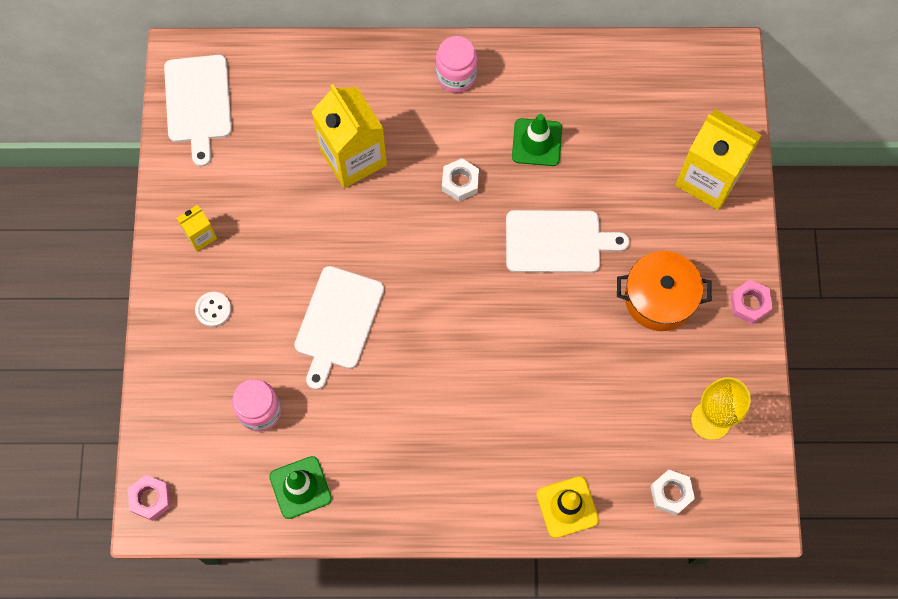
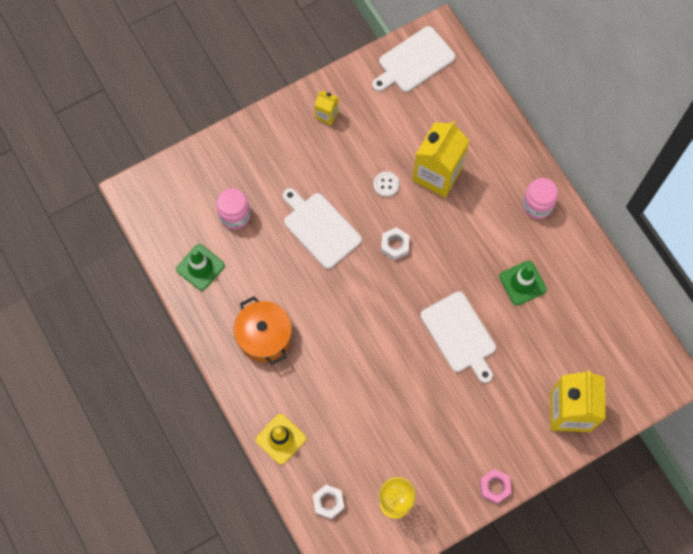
camera: 60 degrees right, 0 degrees up
(150, 499) = (144, 185): pink nut -> none
(213, 310) = (283, 150): white button -> white button (386, 184)
(338, 322) = (320, 228): white cutting board -> white cutting board turned 60 degrees clockwise
(460, 182) = (462, 250): white nut -> white nut (395, 245)
(659, 298) = (461, 423): orange pot -> orange pot (264, 336)

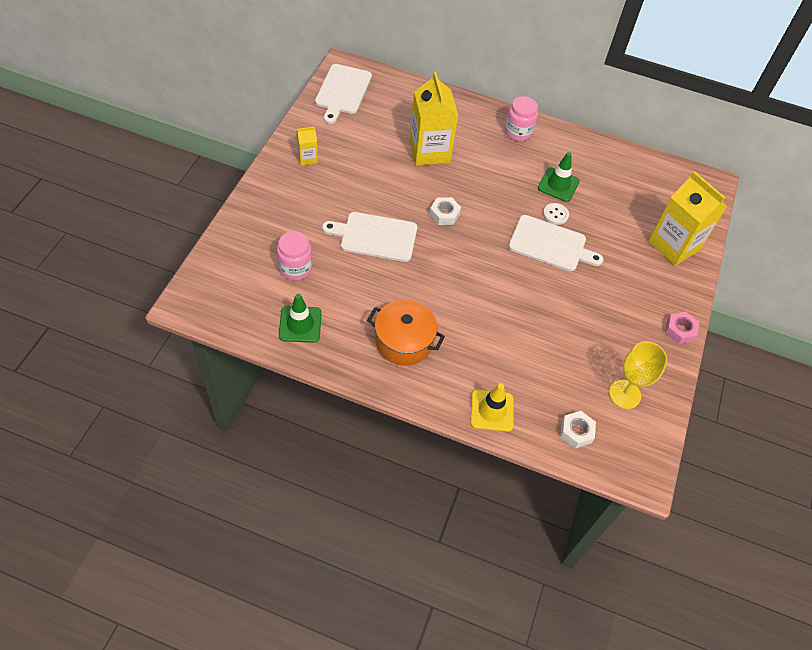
camera: 45 degrees left, 15 degrees down
(386, 184) = (398, 178): white button -> white button (555, 214)

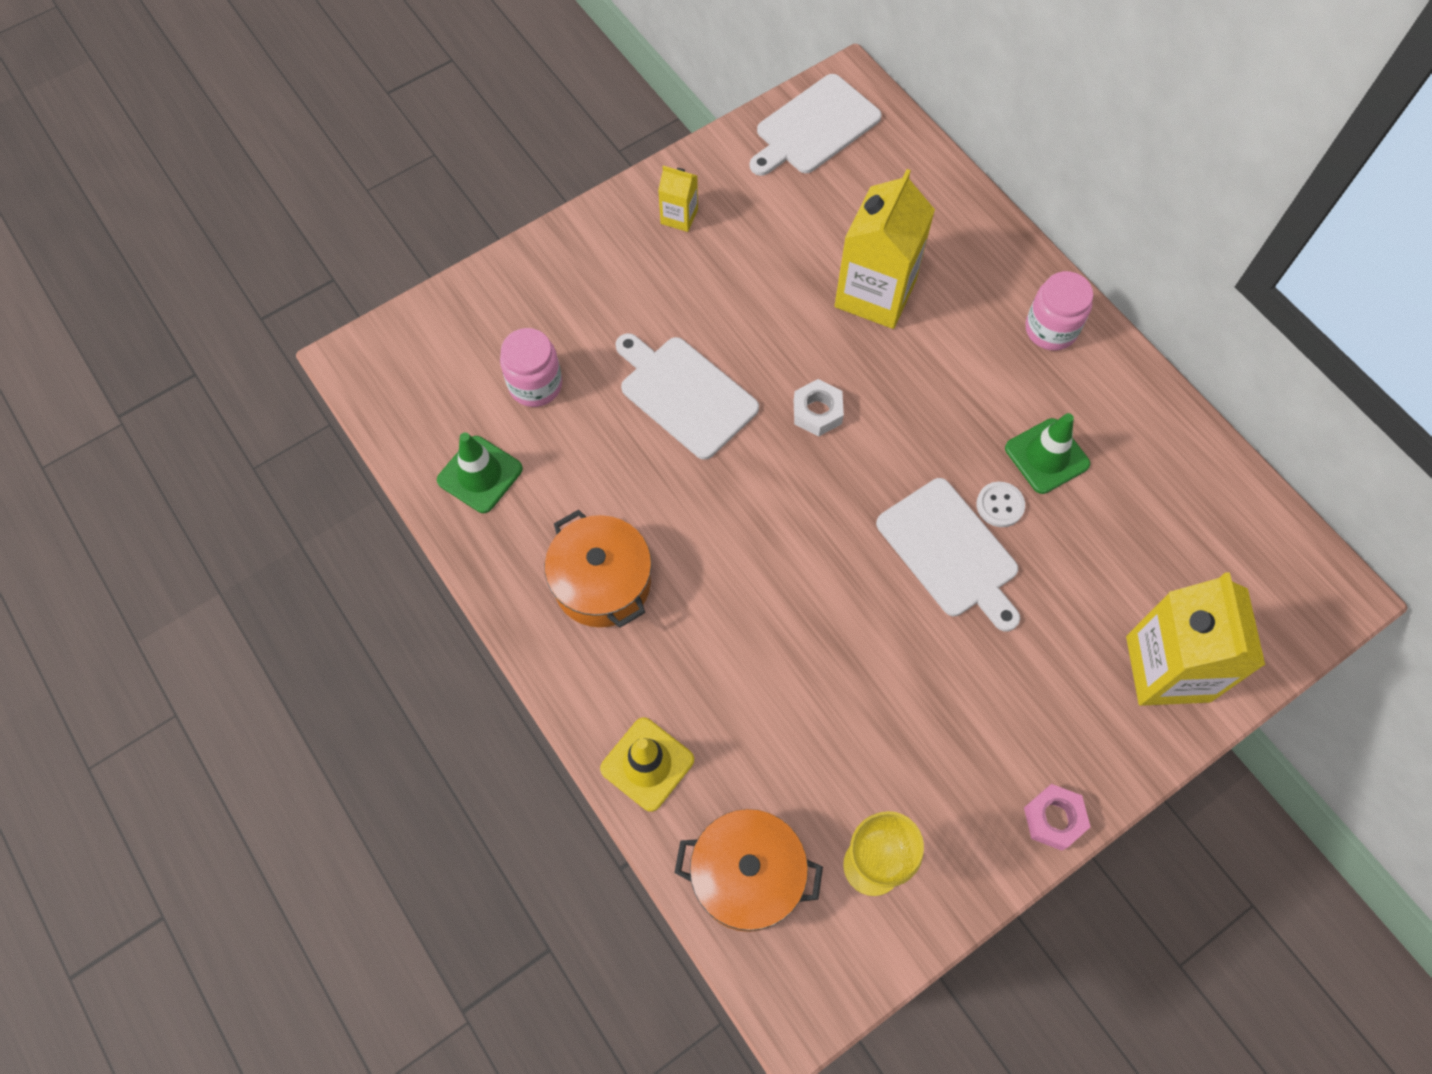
camera: 40 degrees right, 10 degrees up
(576, 432) = (747, 876): white nut -> orange pot

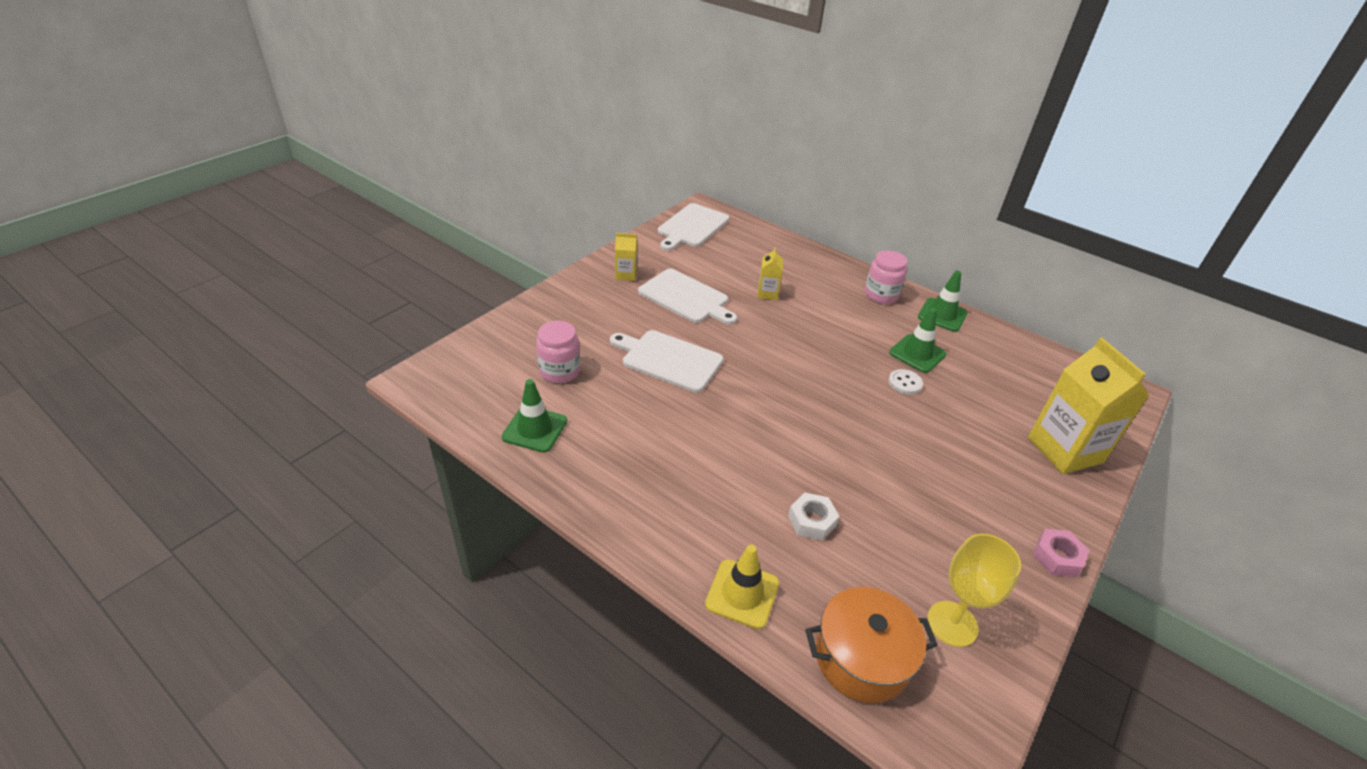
camera: 20 degrees left, 25 degrees down
(602, 582) = (655, 478): orange pot -> none
(817, 412) = (762, 355): white nut -> white nut (811, 521)
(875, 294) = (767, 293): yellow carton -> yellow carton, size x0.47
(950, 552) = (889, 413): white cutting board -> white cutting board (686, 297)
(1127, 389) = (942, 315): none -> green traffic cone

